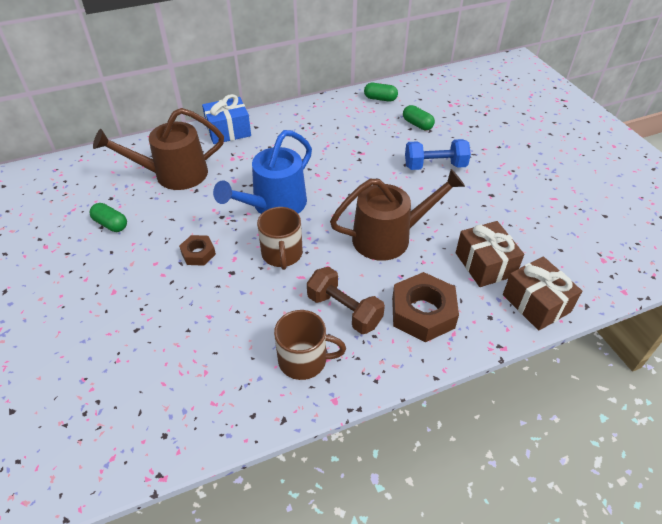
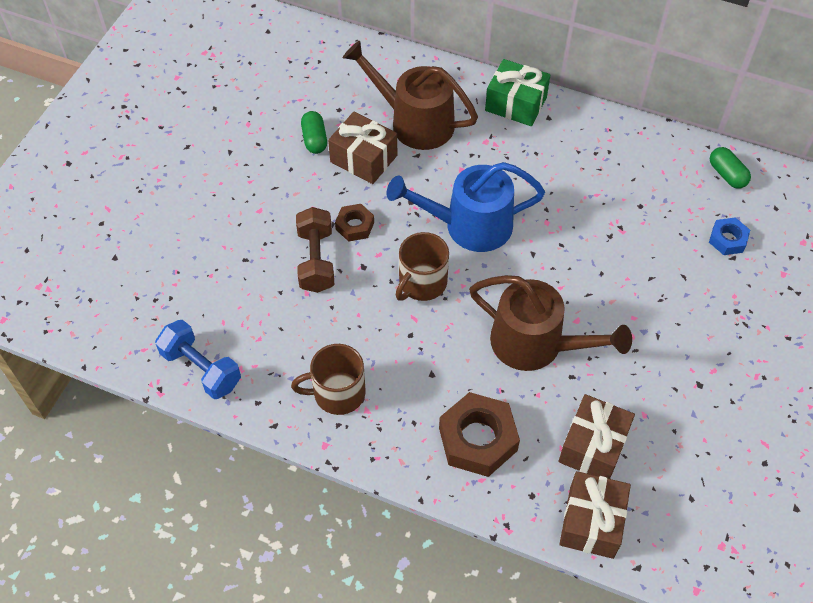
camera: 45 degrees right, 10 degrees up
(161, 213) = (364, 158): none -> brown gift
(228, 131) = (515, 104): blue gift -> green gift
(304, 360) = (337, 393): brown mug -> brown mug turned 120 degrees clockwise
(344, 310) = (415, 379): brown dumbbell -> brown dumbbell (316, 260)
(417, 124) = (727, 240): green capsule -> blue nut
(435, 166) = (681, 304): blue dumbbell -> blue dumbbell (201, 368)

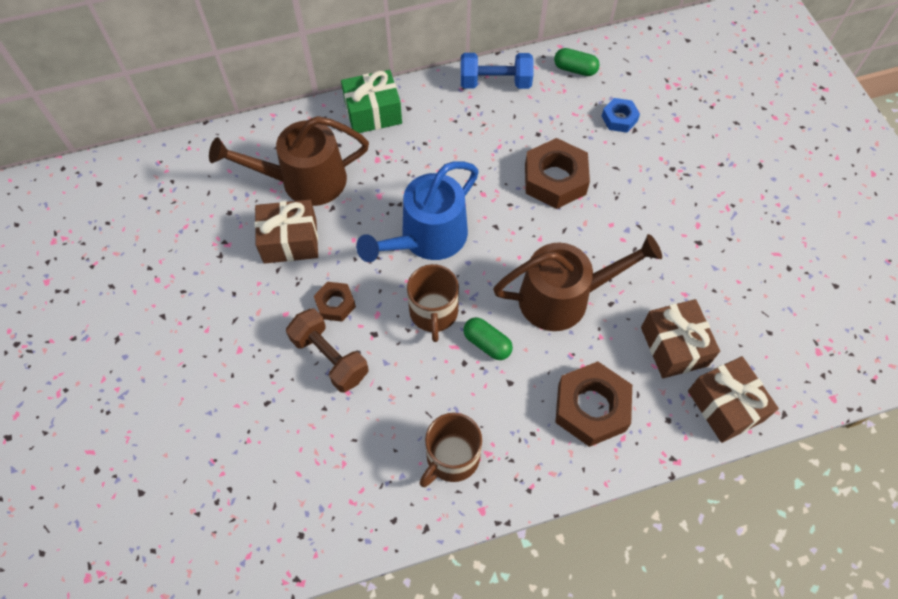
camera: 40 degrees left, 5 degrees up
(201, 368) = (317, 530): blue dumbbell -> blue dumbbell (495, 82)
(314, 139) = (231, 253): green capsule -> green capsule (487, 343)
(619, 250) = (555, 179): none -> brown nut

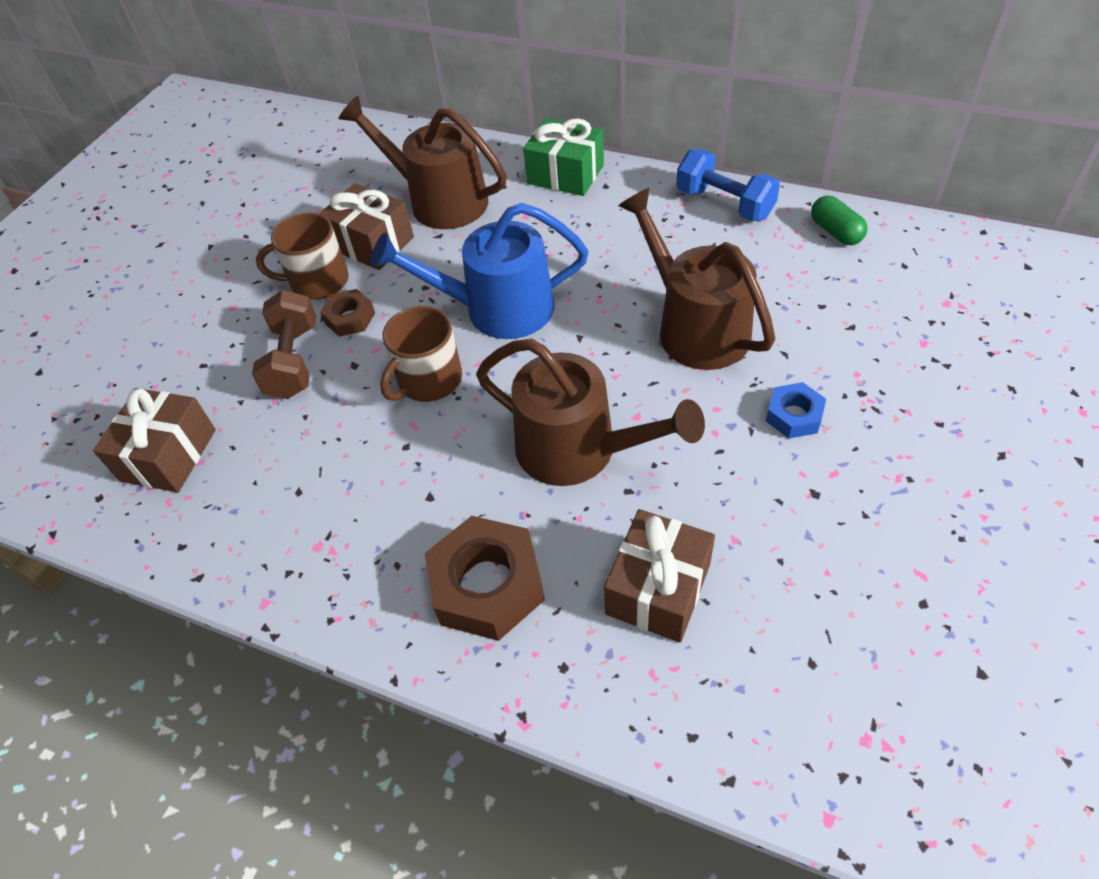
camera: 45 degrees right, 10 degrees down
(452, 457) = (294, 528): brown mug -> brown mug (318, 282)
(487, 343) = (448, 443): green capsule -> none
(555, 179) = (695, 327): brown nut -> brown watering can
(619, 118) = (842, 306): blue nut -> blue nut (794, 416)
(725, 406) = (654, 707): brown gift -> brown gift (168, 455)

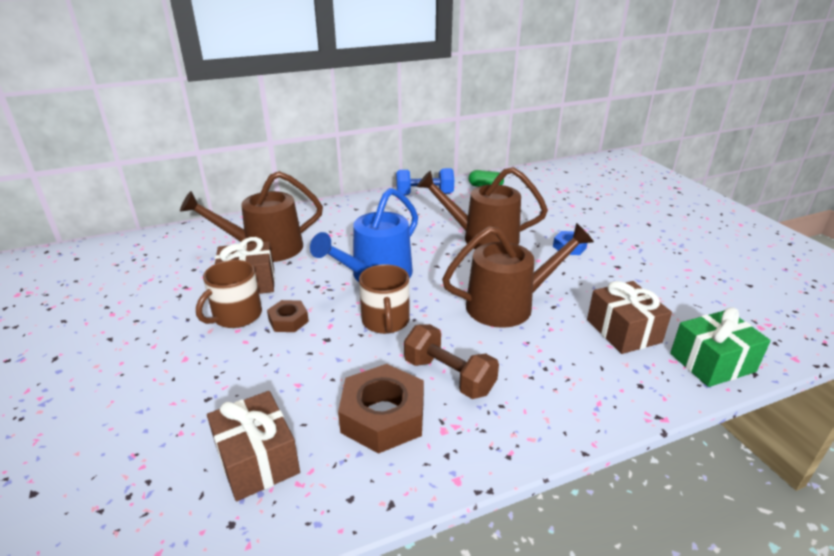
camera: 50 degrees left, 20 degrees down
(294, 361) = (280, 359): brown dumbbell -> brown dumbbell (449, 376)
(487, 585) = (558, 380): brown nut -> brown nut (383, 416)
(565, 174) = (326, 212): green gift -> green gift (712, 362)

